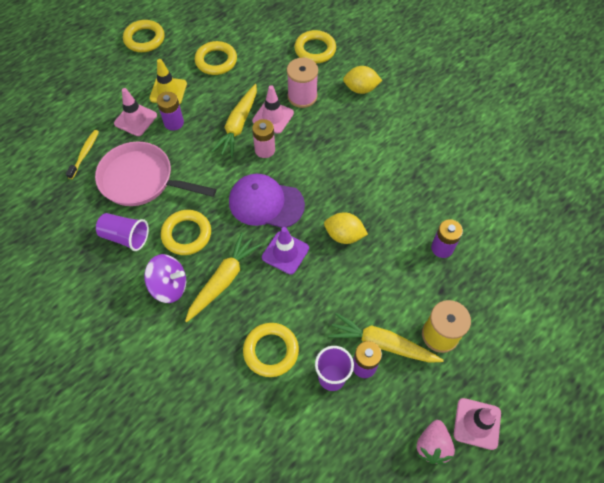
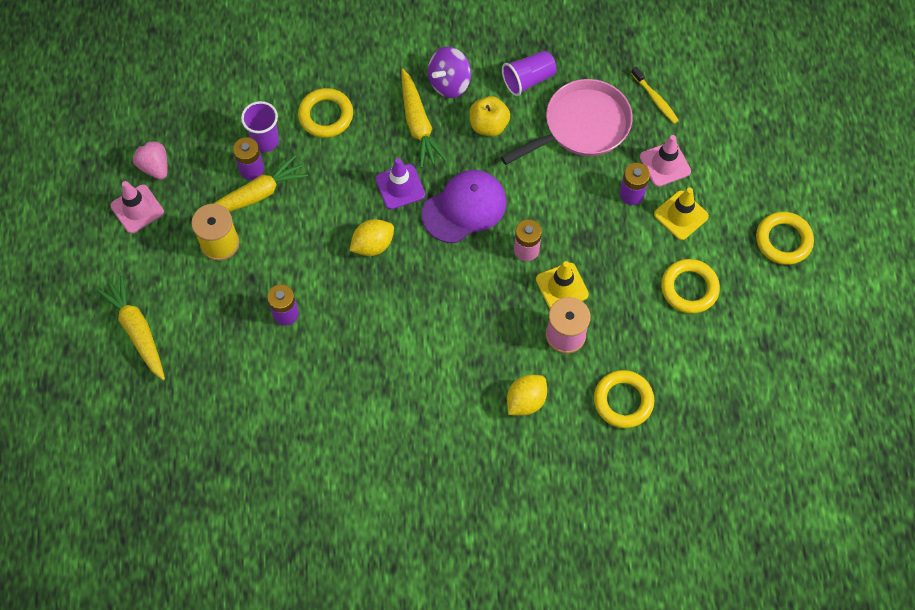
camera: 130 degrees right, 5 degrees up
(186, 234) = (488, 125): yellow ring -> yellow apple
(238, 125) = (578, 248): yellow carrot -> yellow carrot (137, 331)
(273, 117) = (562, 287): pink traffic cone -> yellow traffic cone

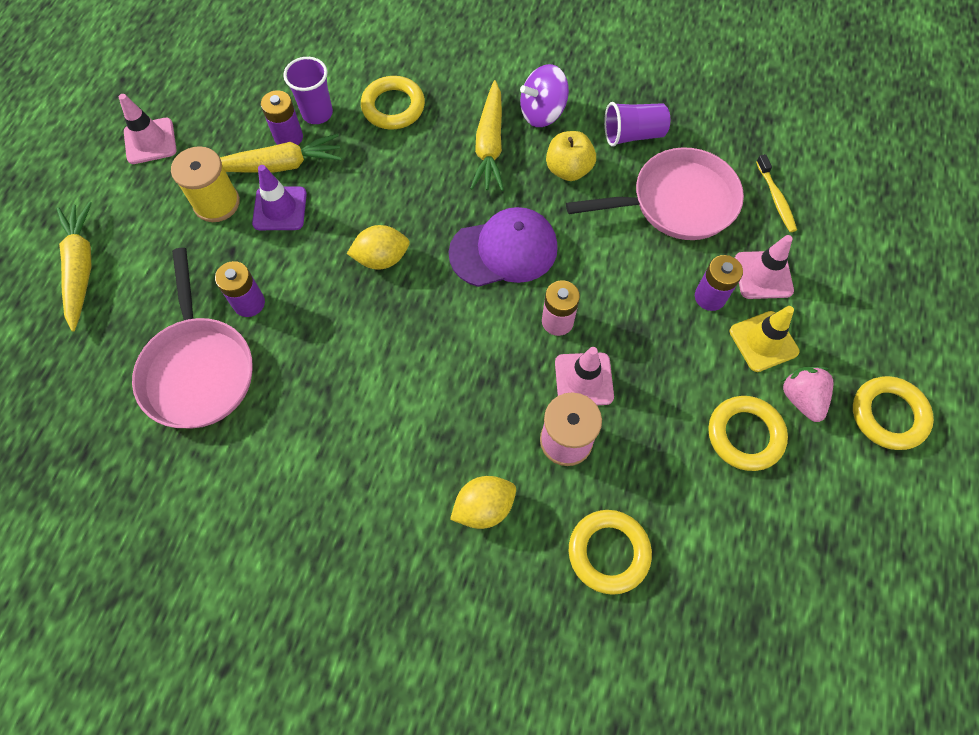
camera: 20 degrees right, 0 degrees up
(155, 167) = (190, 105): pink strawberry -> pink strawberry (801, 398)
(271, 376) = (198, 369): none -> pink pan
(400, 187) = (440, 205): purple traffic cone -> purple traffic cone (280, 209)
(562, 287) = (583, 379): yellow traffic cone -> pink traffic cone

